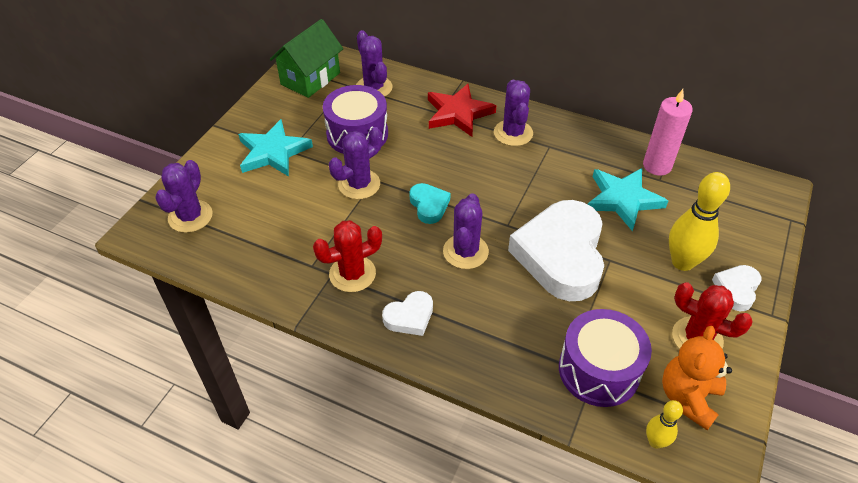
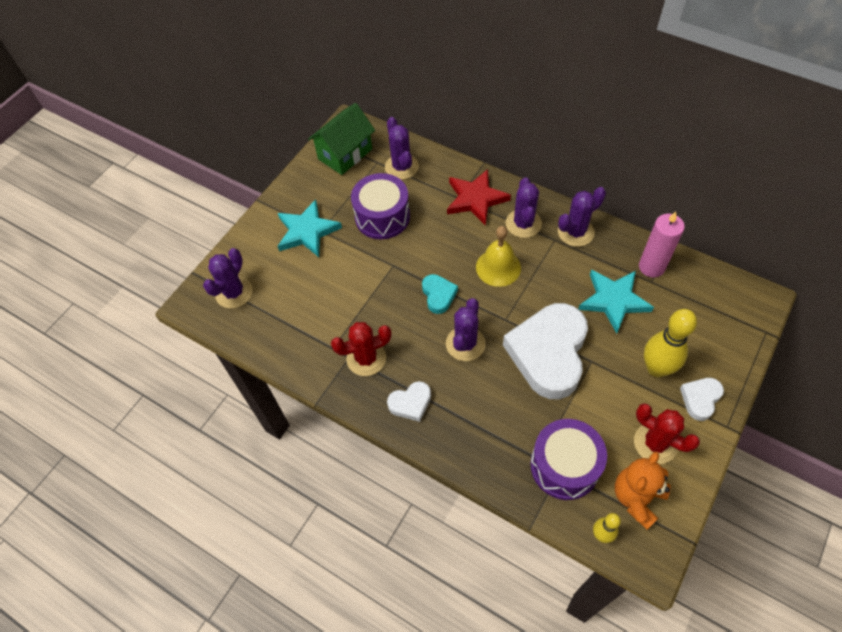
camera: 10 degrees right, 10 degrees up
(359, 184) = (379, 269): purple cactus -> purple cactus (575, 232)
(492, 175) = (498, 267): none -> yellow bell

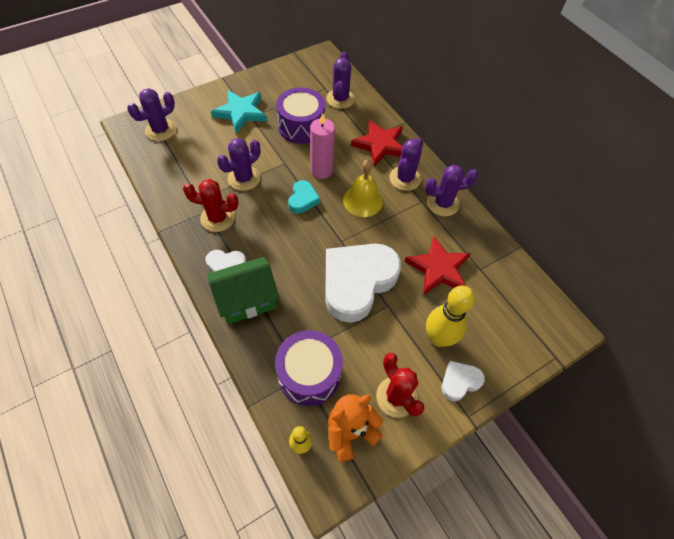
camera: 20 degrees right, 0 degrees up
(345, 154) = (306, 73): green house -> green house (247, 300)
(465, 344) = (298, 243): purple cactus -> purple cactus (244, 178)
(613, 300) = (438, 268): turquoise star -> red star
(651, 267) = (488, 258): pink candle -> pink candle (321, 170)

